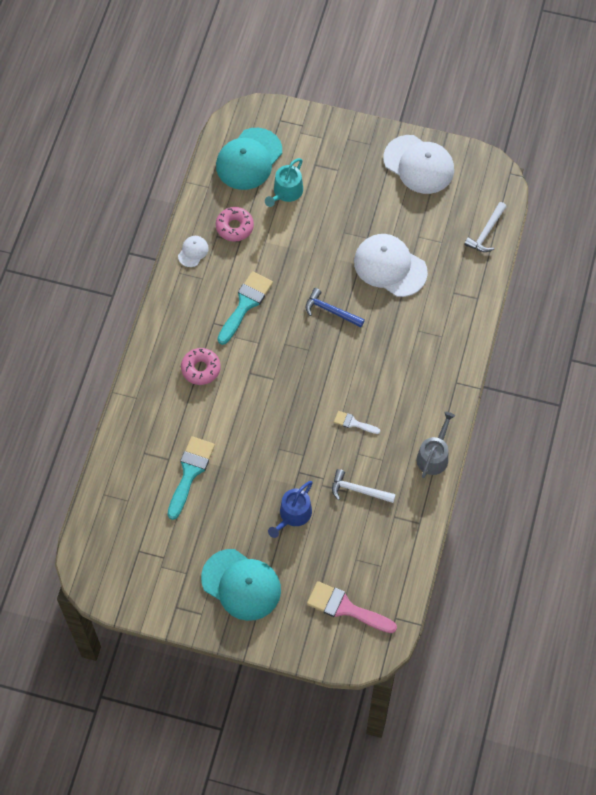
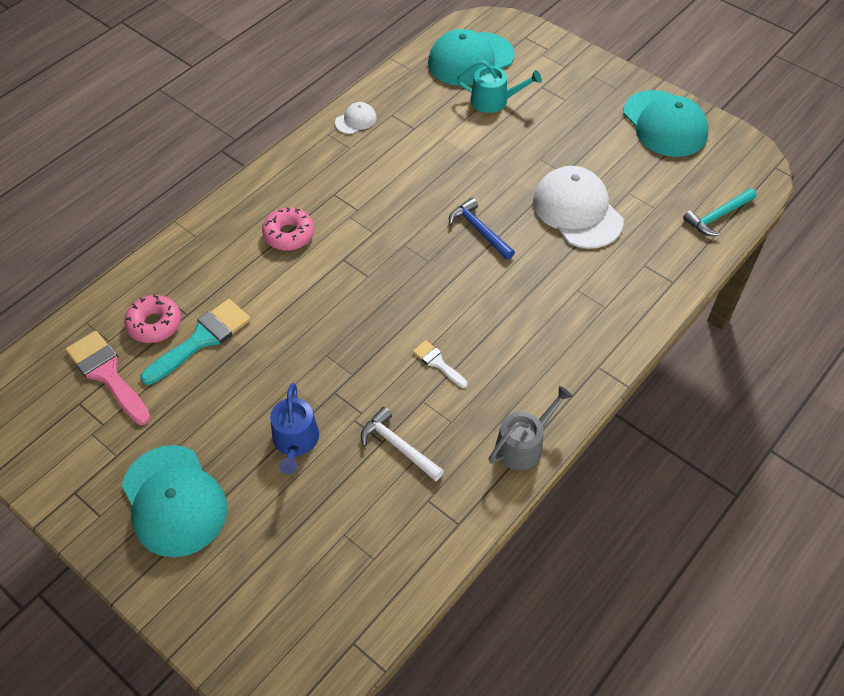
camera: 25 degrees right, 10 degrees down
(234, 227) = (416, 113): pink donut -> pink donut (154, 324)
(245, 304) = (382, 189): turquoise brush -> none
(286, 192) = (494, 100): turquoise watering can -> turquoise watering can turned 135 degrees counterclockwise
(293, 515) = (295, 441): blue watering can -> blue watering can turned 60 degrees counterclockwise
(346, 608) = (292, 596): pink brush -> pink brush (107, 374)
(419, 164) = (665, 124): white cap -> turquoise cap
(486, 232) = (718, 216): white hammer -> turquoise hammer

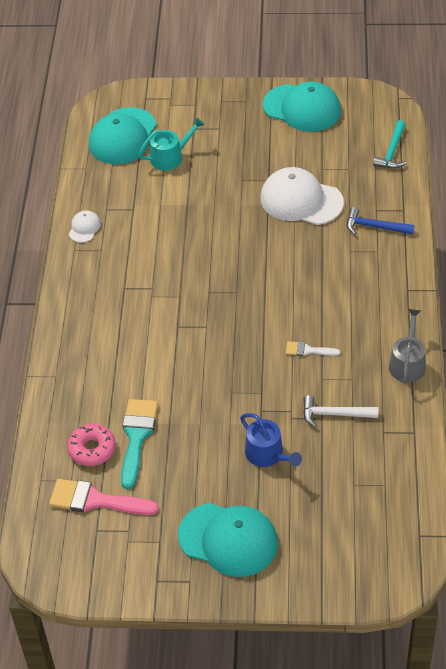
camera: 35 degrees left, 5 degrees down
(289, 234) = (122, 333): pink donut -> none
(479, 230) = (250, 252): blue hammer -> blue hammer (374, 227)

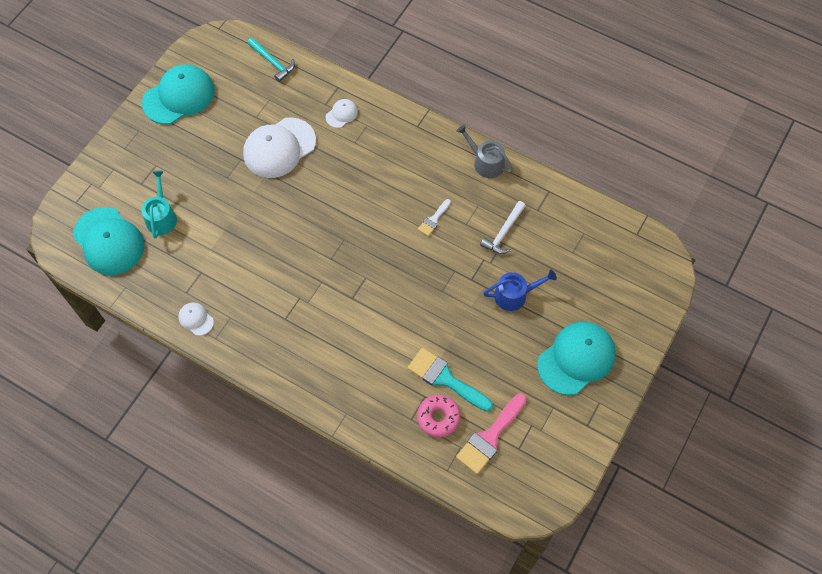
camera: 65 degrees left, 15 degrees up
(374, 227) = (341, 114): blue hammer -> white cap

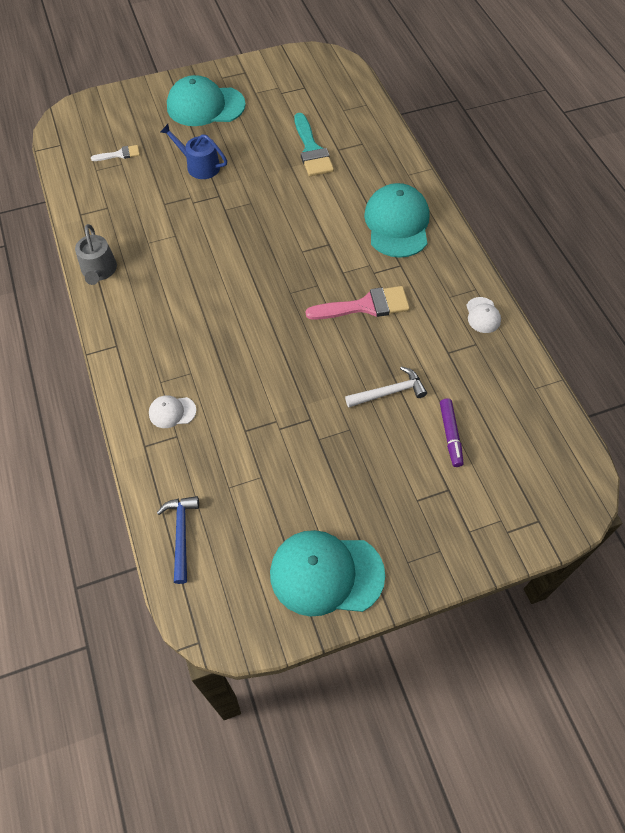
camera: 140 degrees left, 5 degrees down
(109, 241) = (525, 447): turquoise cap -> turquoise cap (397, 223)
(161, 216) = (450, 435): turquoise watering can -> purple marker
(273, 62) = (181, 534): turquoise hammer -> blue hammer
(279, 148) = (269, 422): white cap -> none
(433, 219) = (197, 256): white brush -> white brush (119, 154)
(438, 417) = (341, 133): pink donut -> none
(490, 437) = (317, 103): pink brush -> pink brush (365, 306)
(504, 232) = (154, 209): white hammer -> white hammer (389, 392)

